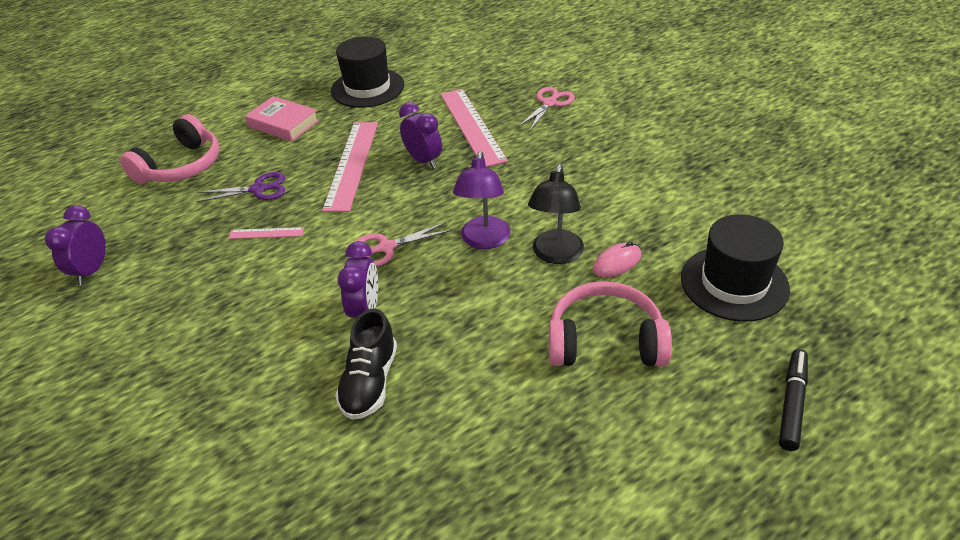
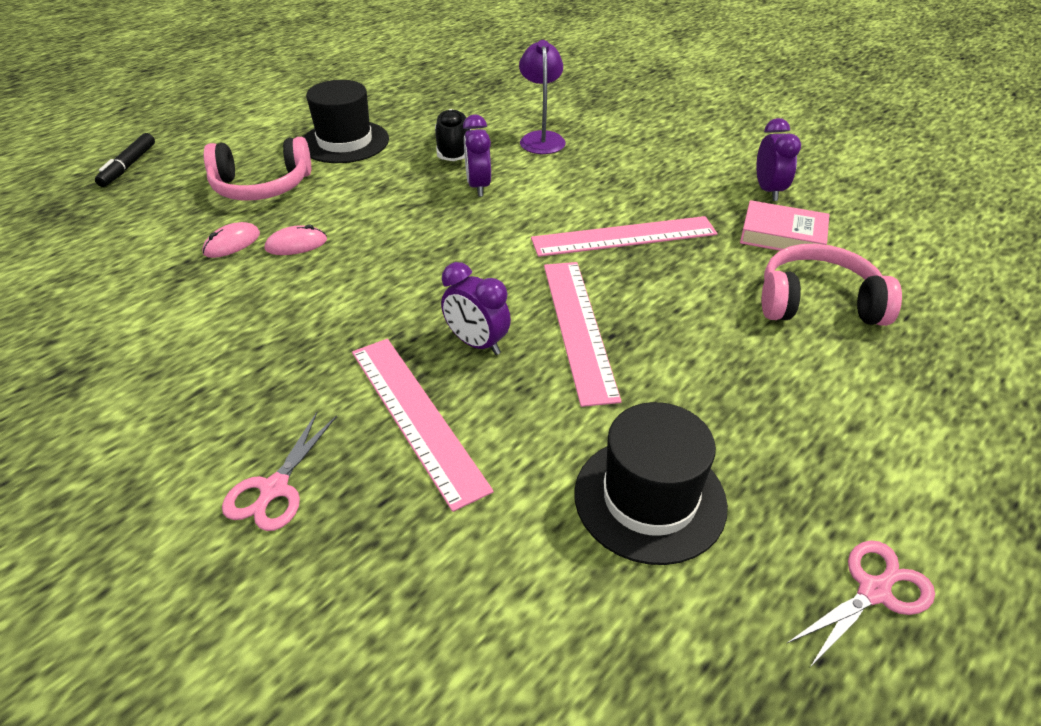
camera: 165 degrees right, 0 degrees up
(181, 166) = (818, 303): pink headphones -> pink headphones turned 75 degrees clockwise
(258, 189) = (678, 282): purple scissors -> none
(266, 233) = (624, 237): pink ruler -> pink ruler, size x2.21
(283, 123) = (740, 391): pink book -> pink book (782, 235)
(386, 247) = (482, 235): pink scissors -> pink scissors (874, 591)
(484, 240) = (375, 251): purple lamp -> purple lamp (541, 138)
(555, 255) = (296, 244): black lamp -> pink mouse
(734, 283) = (118, 236): black hat -> black hat (345, 142)

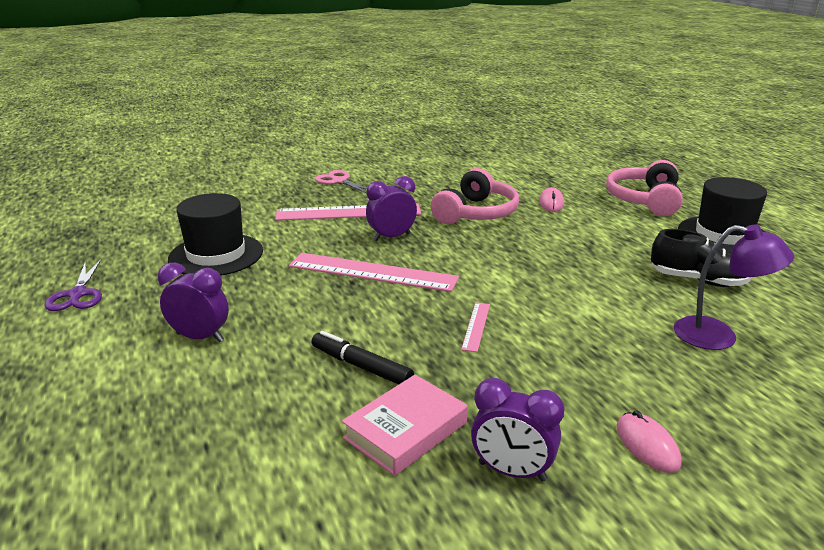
camera: 115 degrees right, 15 degrees down
(128, 166) = (691, 167): black marker -> black marker (361, 366)
(232, 243) = (564, 187): pink mouse -> pink mouse (647, 445)
(478, 186) = (610, 277): purple clock -> purple clock (200, 337)
(624, 237) = (476, 326): pink ruler -> pink ruler, size x0.45
(818, 303) = (284, 396): pink headphones -> pink headphones (476, 213)
(874, 591) = (77, 295): pink scissors -> purple scissors

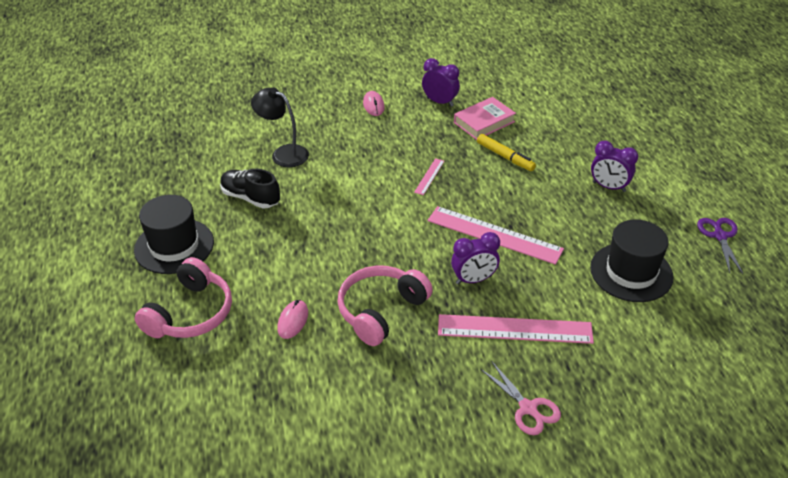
camera: 170 degrees left, 15 degrees up
(361, 366) = (505, 157): black marker -> yellow marker
(718, 336) = (283, 153): purple lamp -> black lamp

